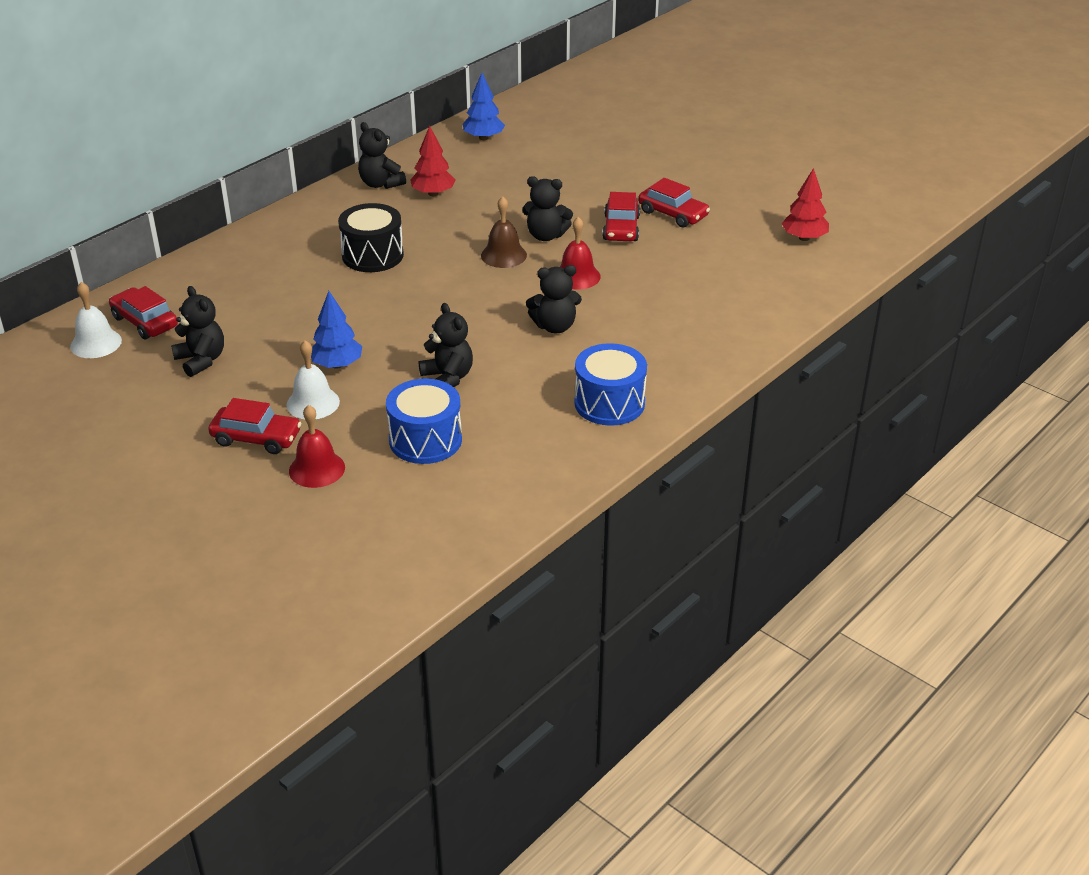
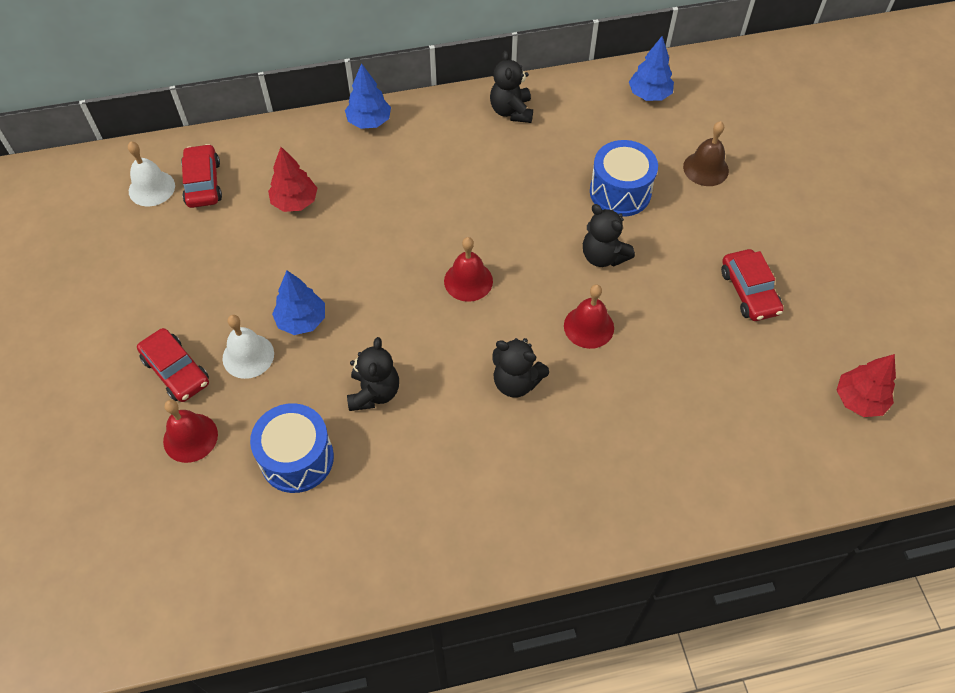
camera: 35 degrees right, 20 degrees up
(201, 360) = (208, 253): black teddy bear -> none
(261, 231) = (369, 121): none -> blue tree
(372, 255) = (434, 200): black drum -> none
(433, 193) = (546, 147): red tree -> red tree (295, 202)
(454, 288) = (468, 281): none -> red bell
(503, 255) = (545, 261): brown bell -> brown bell (705, 168)
(609, 403) = (484, 514): blue drum -> blue drum (620, 192)
(621, 228) = (682, 284): red car -> none

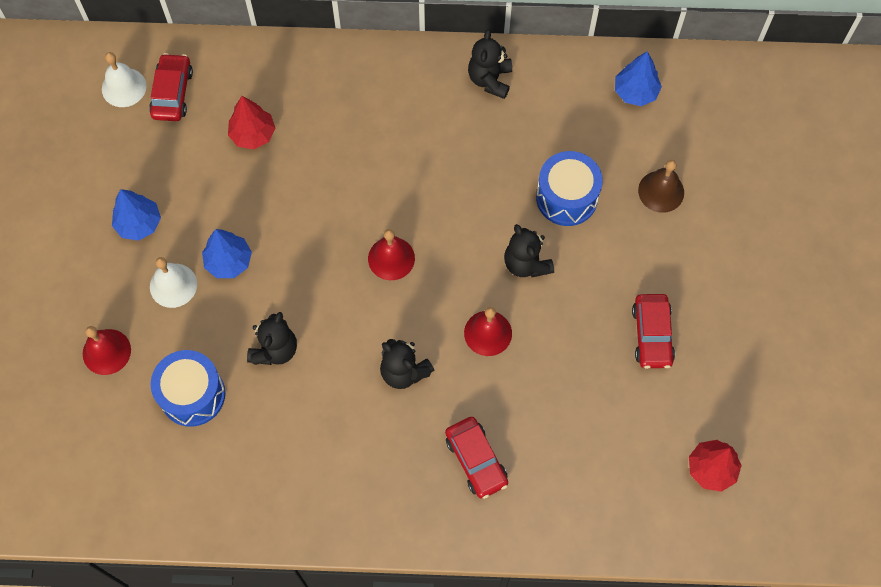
camera: 15 degrees right, 10 degrees up
(176, 371) = (107, 284): red car -> red car (476, 460)
(369, 121) = (346, 59): blue tree -> blue tree (139, 224)

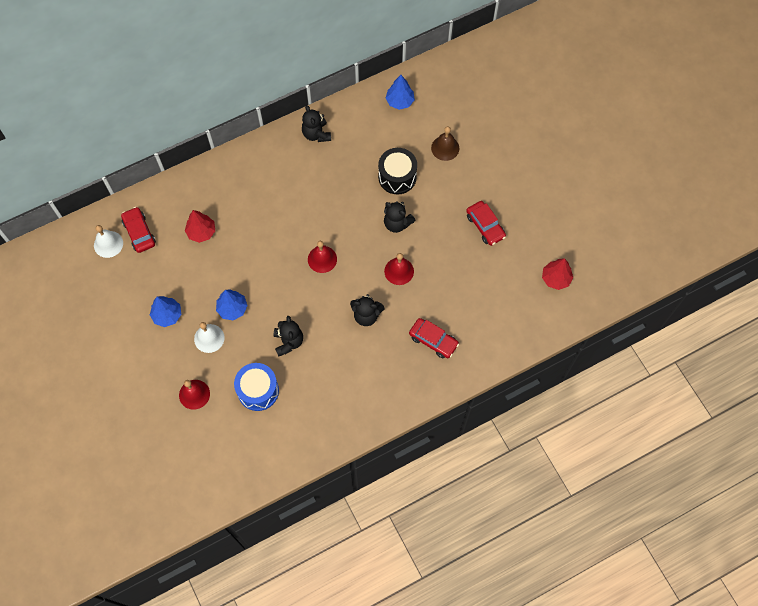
camera: 30 degrees left, 0 degrees up
(566, 197) = (397, 177): blue drum -> black drum

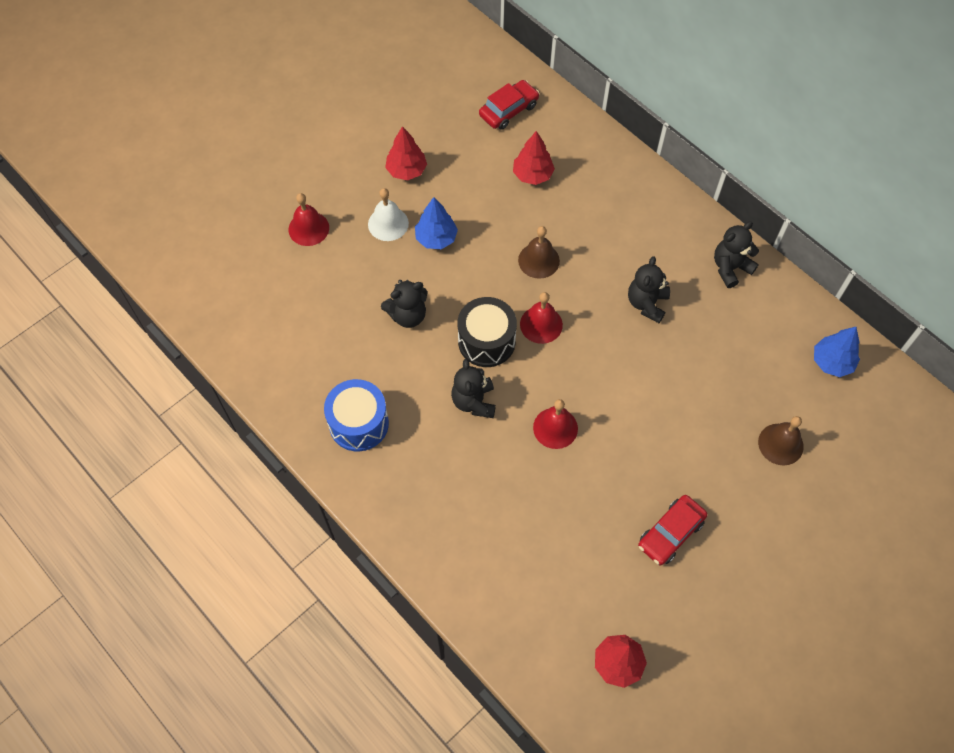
camera: 75 degrees right, 5 degrees down
(108, 244) = (482, 84): white bell -> none
(167, 315) = (406, 170): blue tree -> red tree
(258, 390) = (330, 298): blue drum -> blue drum (359, 423)
(272, 247) = (538, 260): none -> brown bell
(397, 177) = (704, 389): black drum -> black drum (486, 341)
(397, 223) = (630, 407): black teddy bear -> black teddy bear (647, 303)
(433, 340) = (461, 501): red car -> none

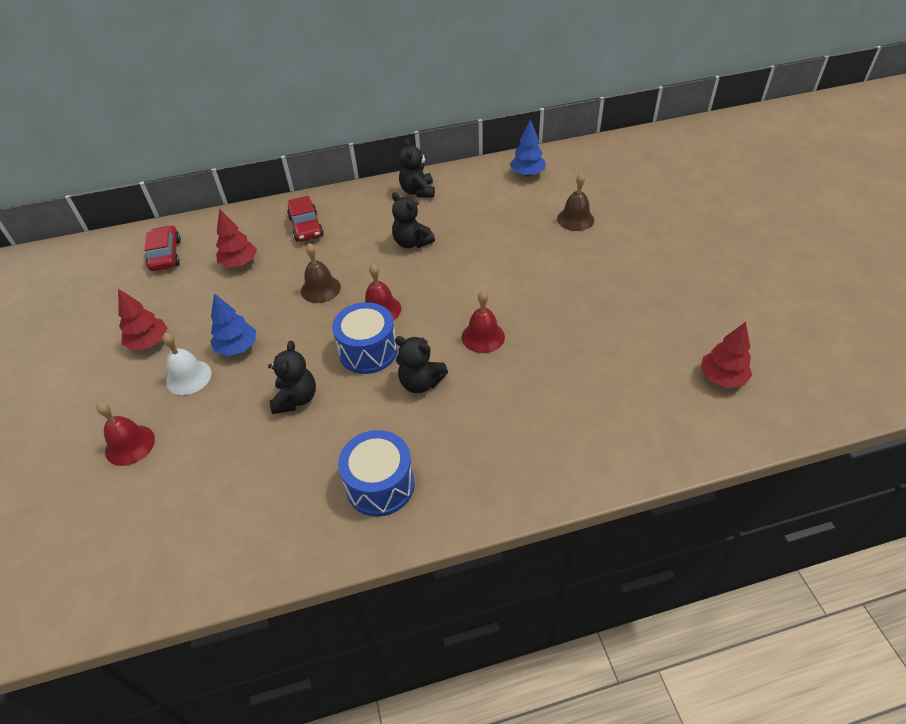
camera: 60 degrees left, 15 degrees down
(486, 341) = (368, 351): black drum -> blue drum
(670, 533) = (618, 302): red car -> red car (306, 227)

